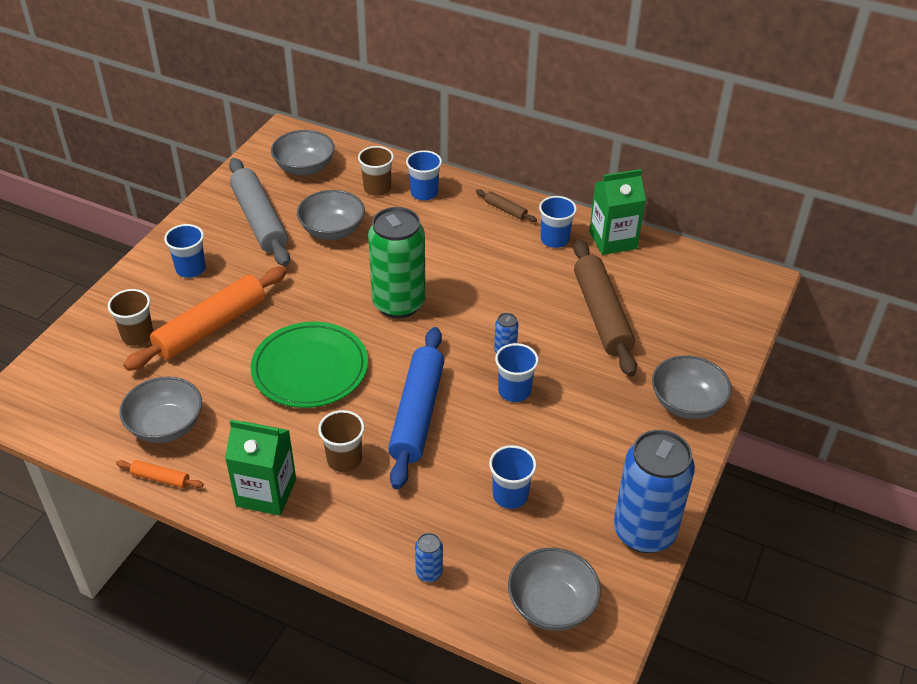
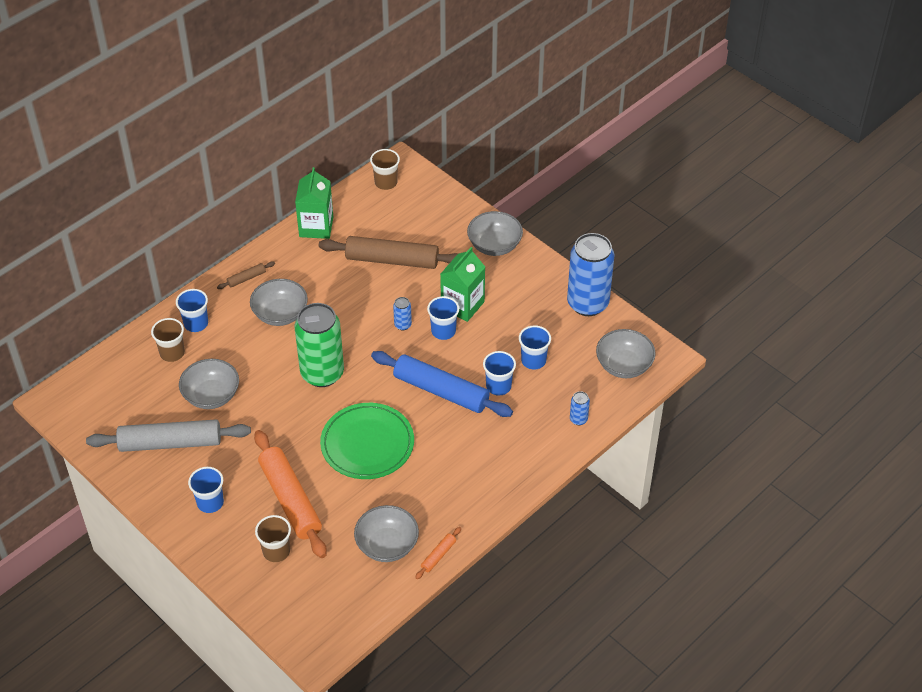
camera: 70 degrees left, 5 degrees up
(266, 492) = (477, 494): green carton -> green carton (462, 305)
(304, 168) = (113, 397): grey bowl -> grey bowl (280, 314)
(344, 459) = (466, 443): brown cup -> brown cup (386, 182)
(554, 239) = (298, 260): blue cup -> blue cup (498, 386)

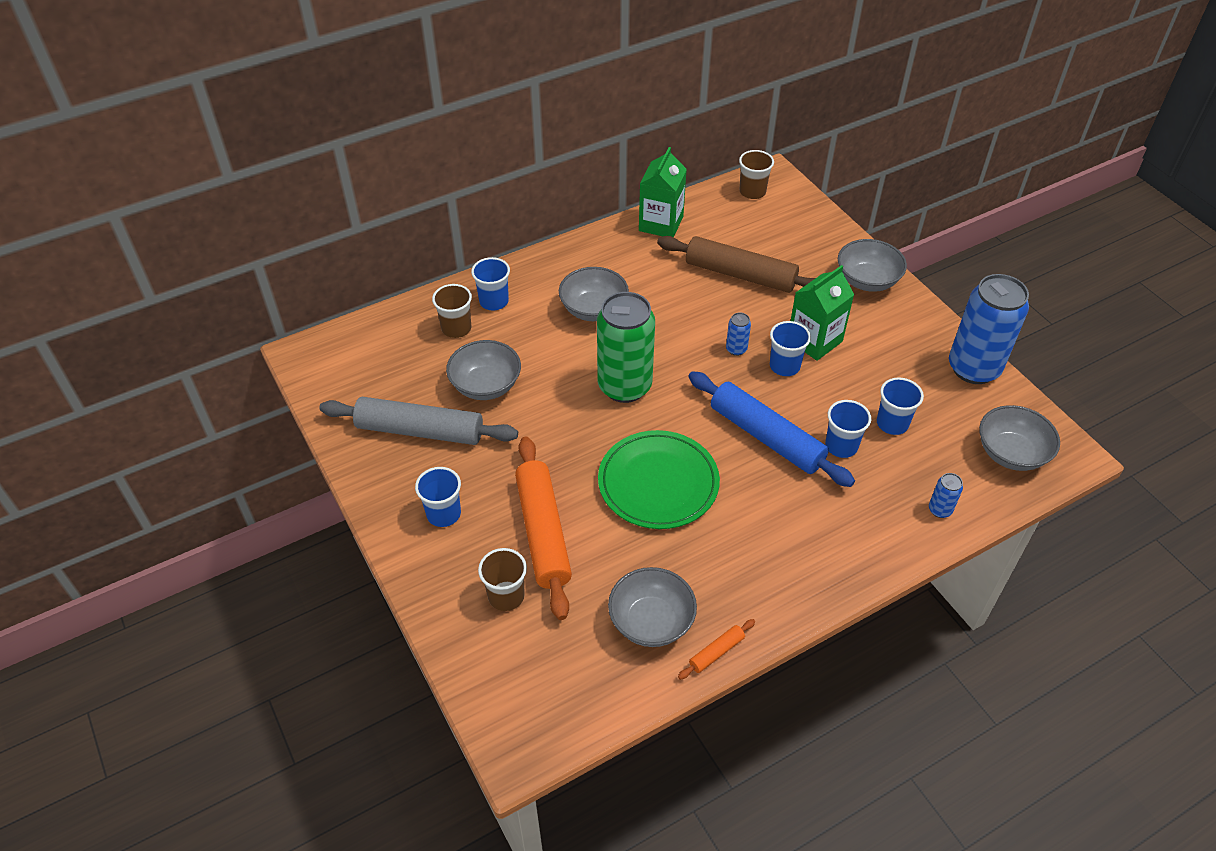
camera: 15 degrees right, 0 degrees up
(246, 278) = (566, 263): brown rolling pin -> none

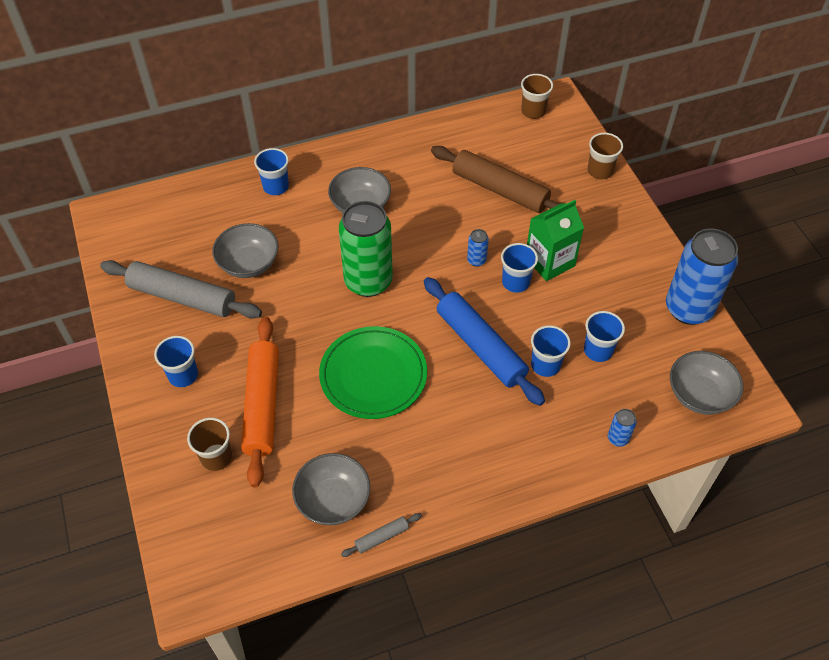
camera: 10 degrees right, 5 degrees up
(456, 328) = (237, 207): brown cup -> brown cup (600, 171)
(661, 224) = (442, 132): green carton -> none
(716, 652) = (382, 537): orange rolling pin -> grey rolling pin
(867, 280) = (614, 210): grey bowl -> none

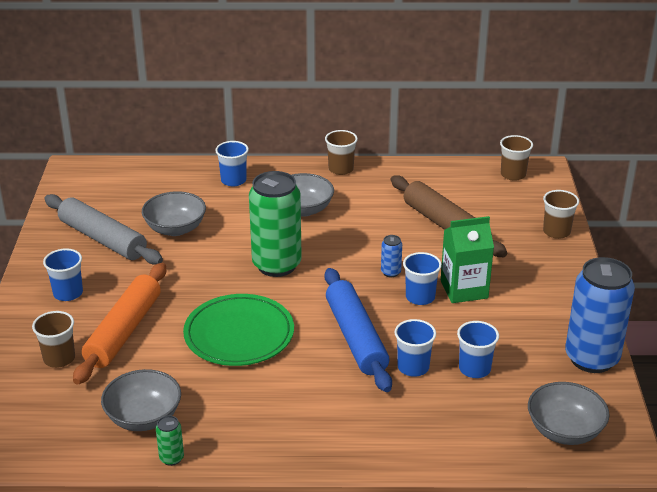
camera: 20 degrees right, 20 degrees down
(372, 145) = (341, 169): none -> brown cup
(382, 537) = (171, 458): grey rolling pin -> green can
(618, 438) = (455, 444): blue can -> none

